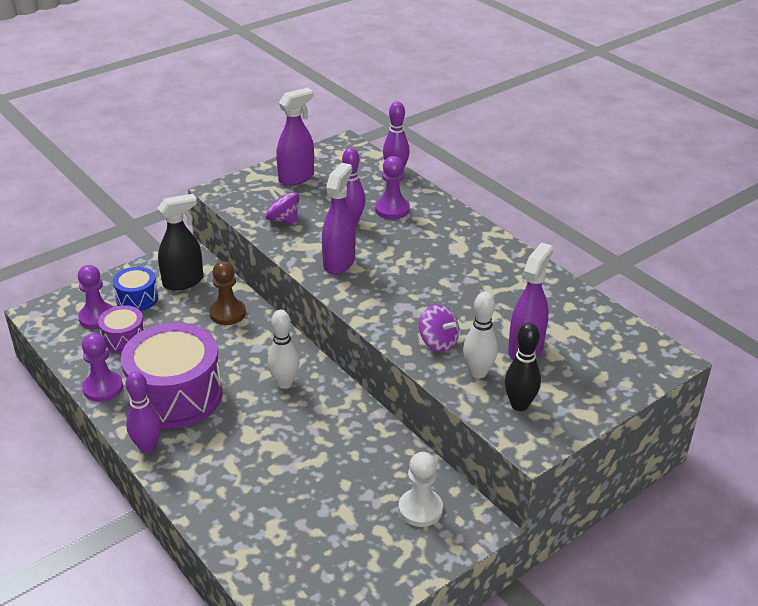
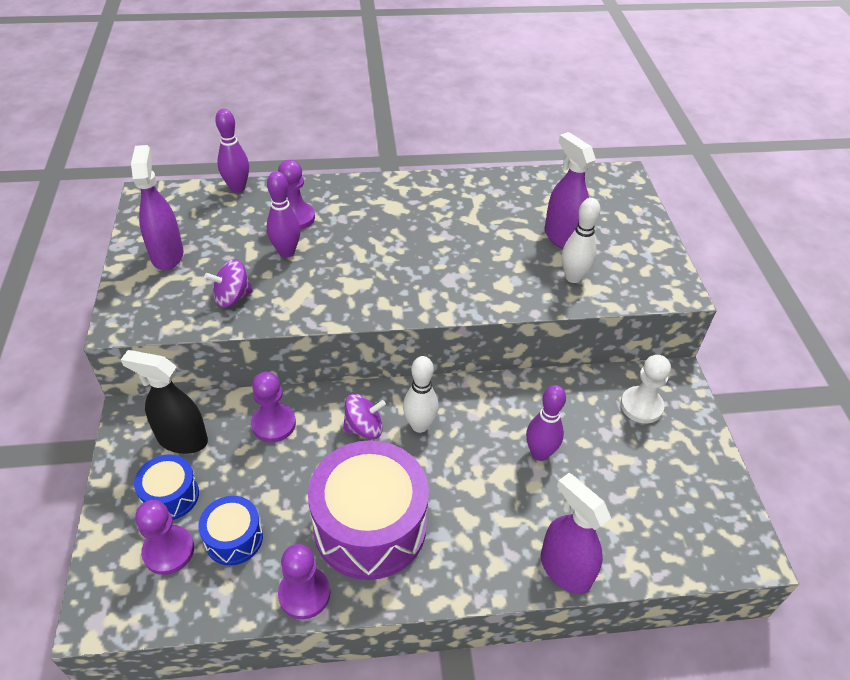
camera: 60 degrees left, 10 degrees up
(124, 339) = (234, 538): purple drum -> blue drum
(148, 447) = (434, 585): purple bowling pin -> purple bowling pin (539, 453)
(183, 282) = (182, 439): black spray bottle -> black spray bottle turned 75 degrees counterclockwise
(227, 313) = (273, 424): brown pawn -> purple pawn
(339, 263) = (345, 290): purple spray bottle -> purple spray bottle (564, 569)
(438, 342) = (517, 281): purple spinning top -> purple spinning top (364, 428)
(519, 405) = (628, 274): black bowling pin -> none

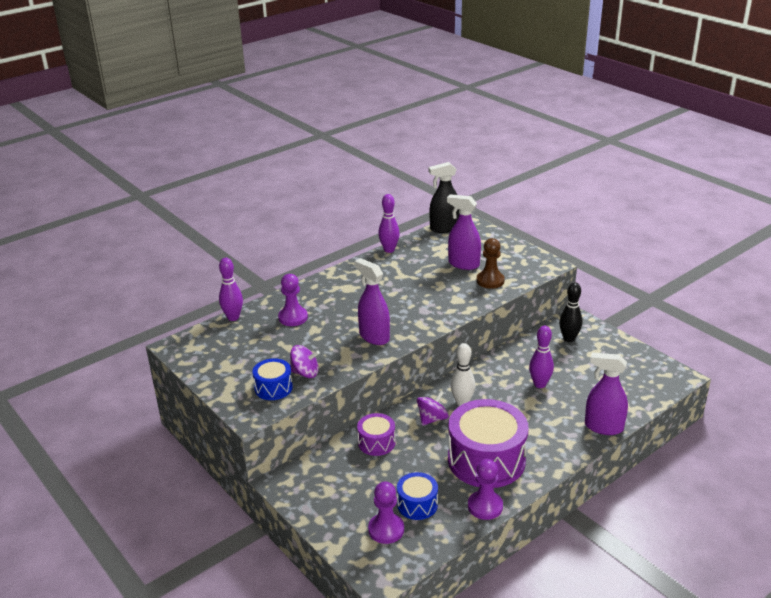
camera: 30 degrees left, 15 degrees down
(167, 255) = (233, 370): purple spray bottle -> purple spray bottle (374, 337)
(171, 496) = (355, 505): blue drum -> blue drum (273, 388)
(182, 439) = (328, 477): black spray bottle -> black spray bottle (444, 228)
(232, 297) = (305, 373): purple spinning top -> purple spinning top turned 120 degrees counterclockwise
(273, 424) = (376, 442): purple pawn -> purple drum
(286, 252) = (310, 337): purple bowling pin -> purple bowling pin (389, 250)
(573, 277) = (490, 281): white bowling pin -> brown pawn
(641, 406) = (569, 339): white pawn -> black bowling pin

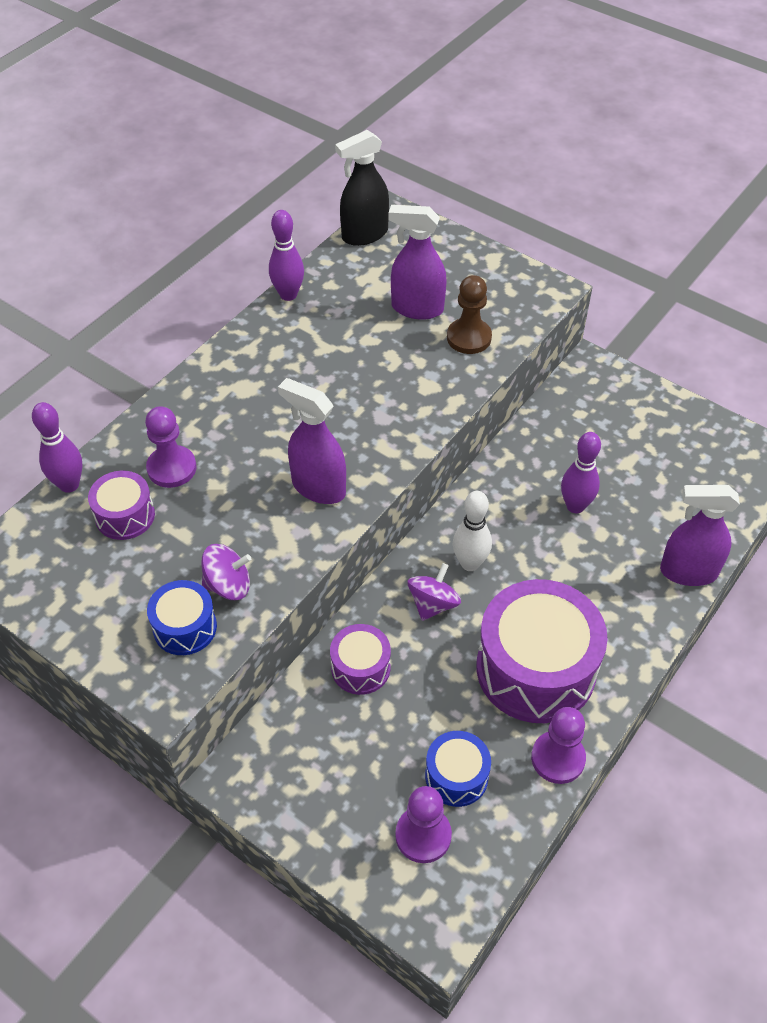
camera: 15 degrees left, 20 degrees up
(259, 335) = (125, 515): none -> purple drum
(569, 339) = (595, 409): black bowling pin -> none

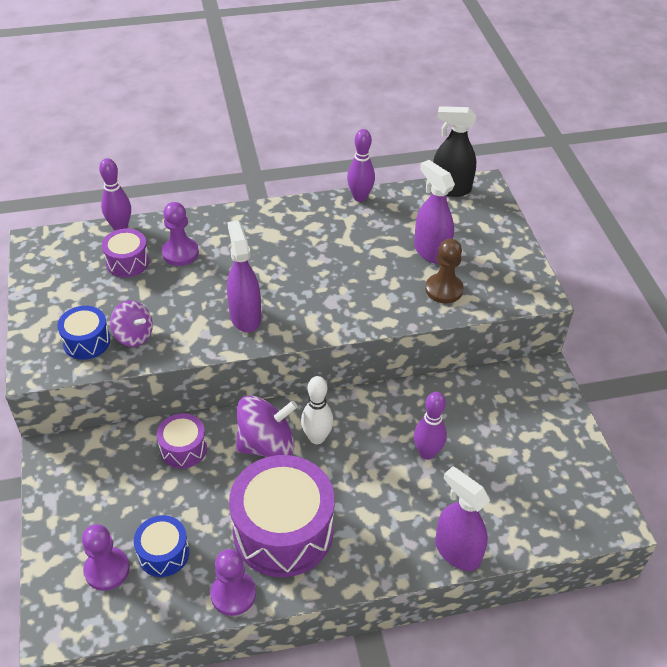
camera: 40 degrees right, 5 degrees down
(433, 604) = (266, 444): purple spinning top -> purple spinning top, size x1.61

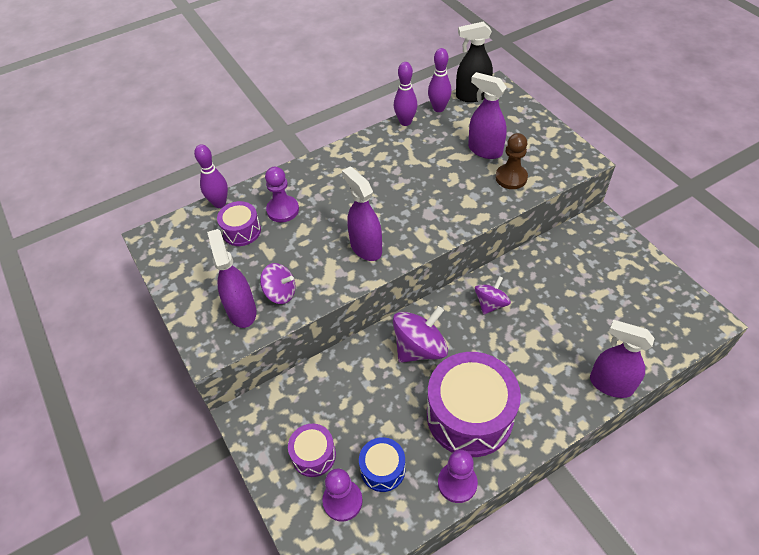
camera: 15 degrees left, 5 degrees up
(86, 341) = (242, 311): blue drum -> purple spray bottle
(183, 448) = (354, 374): purple drum -> purple drum (313, 455)
(317, 438) = (456, 329): white bowling pin -> none
(369, 423) = (490, 304): none -> purple spinning top
(427, 453) = (547, 313): purple bowling pin -> purple bowling pin (438, 108)

